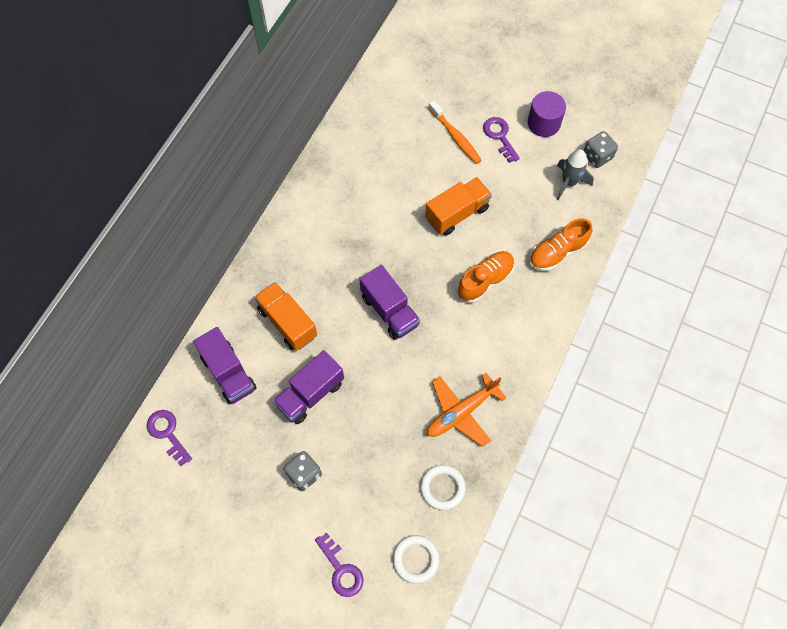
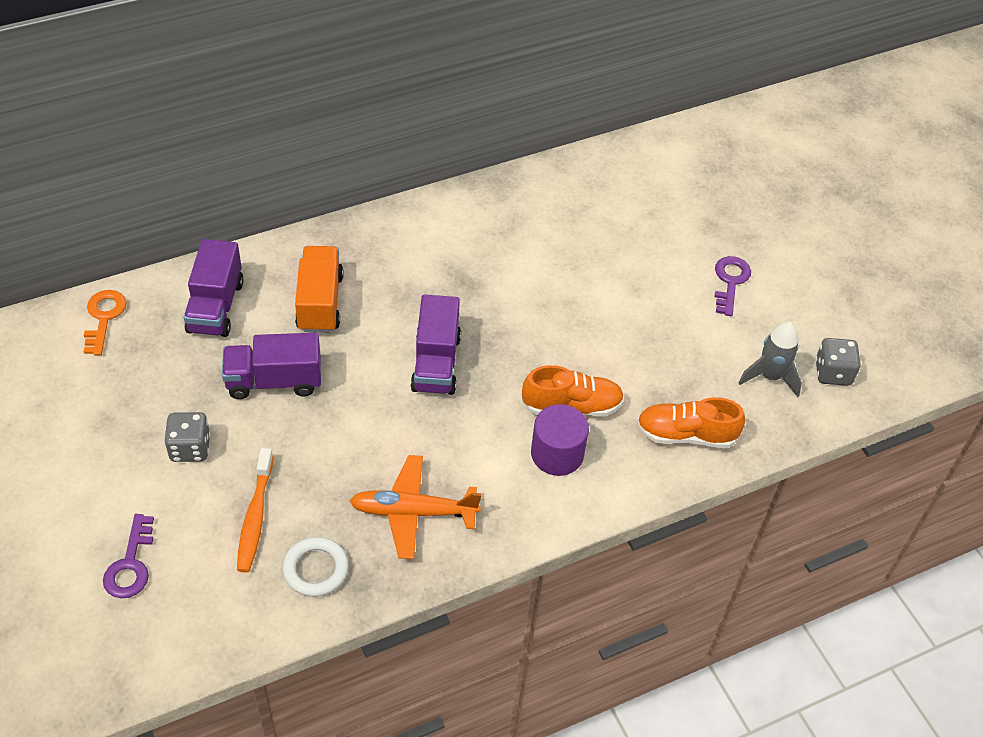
camera: 35 degrees right, 15 degrees down
(167, 433) = (104, 318): purple key -> orange key
(415, 559) = (214, 616): white ring -> none
(455, 137) = (677, 252): orange toothbrush -> orange toothbrush (255, 517)
(457, 213) = (605, 323): orange truck -> none
(543, 123) = (797, 301): purple cylinder -> purple cylinder (557, 454)

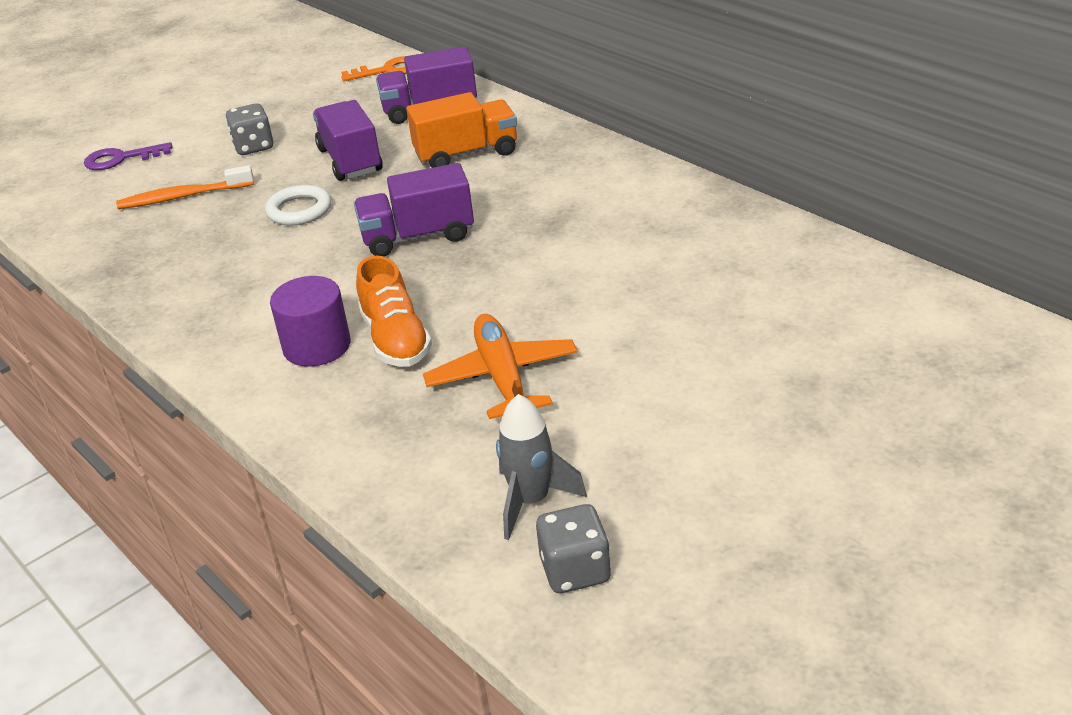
camera: 80 degrees right, 15 degrees down
(316, 569) = (127, 242): white ring -> white ring (299, 210)
(413, 512) = (207, 275): orange plane -> orange plane (502, 377)
(686, 435) = (385, 441): orange shoe -> none
(730, 282) = (700, 424): purple key -> none

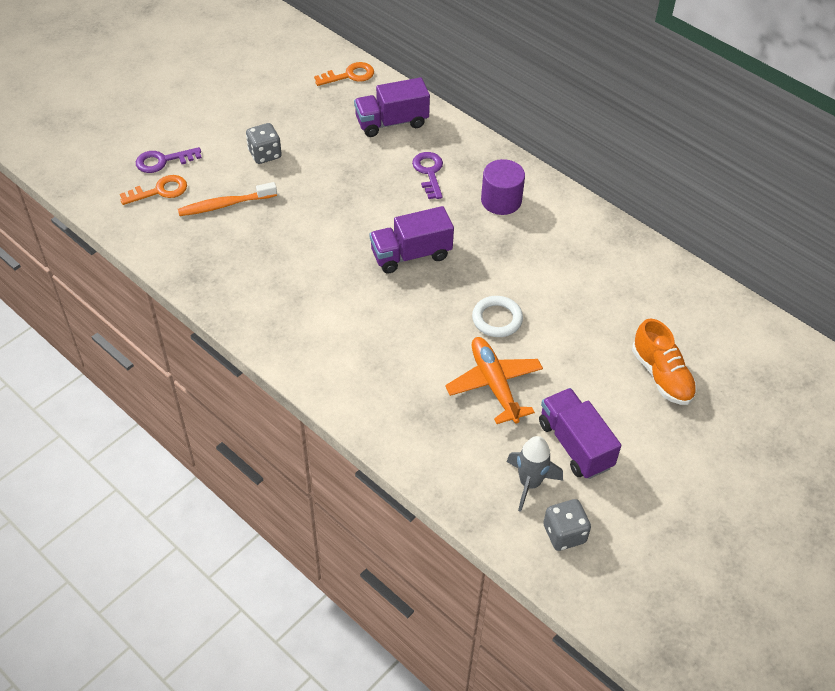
camera: 10 degrees left, 15 degrees up
(104, 187) = (159, 191): none -> orange key
(299, 210) = (317, 223): white ring -> white ring (497, 319)
(317, 346) = (363, 354): purple cylinder -> purple cylinder (501, 200)
(350, 160) = (343, 174): purple truck -> purple truck (575, 445)
(396, 339) = (416, 349): orange shoe -> orange shoe (661, 375)
(466, 154) = (429, 172): orange truck -> purple key

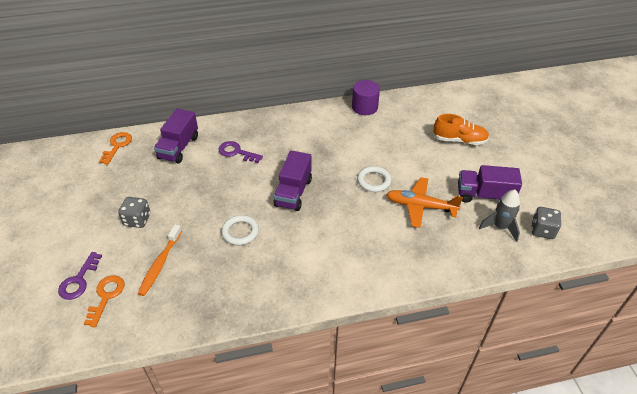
camera: 55 degrees left, 5 degrees down
(315, 241) = (240, 232): none -> white ring
(501, 200) = (288, 135): purple cylinder -> purple cylinder (364, 107)

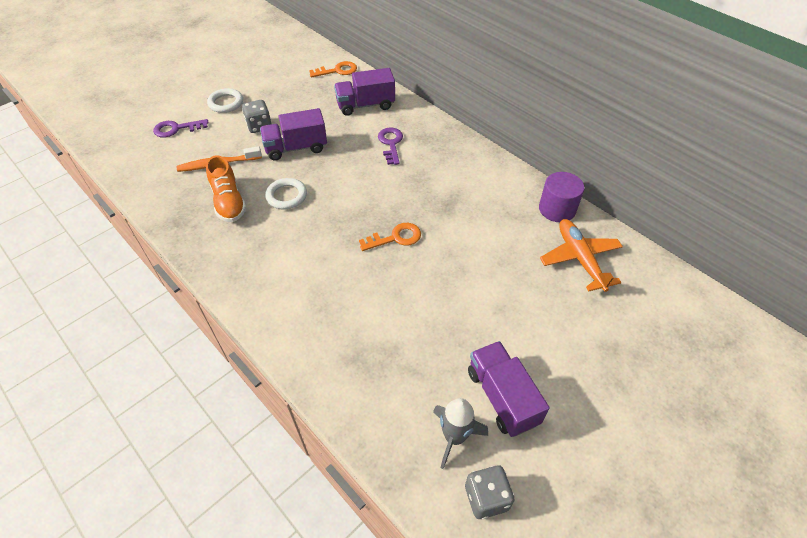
camera: 60 degrees right, 5 degrees up
(106, 297) = (167, 151): orange key -> orange key (395, 238)
(293, 192) = (366, 209): purple truck -> purple truck (296, 148)
(374, 181) = (436, 269): white ring -> white ring (226, 103)
(420, 206) = (428, 331): orange plane -> orange plane (579, 259)
(459, 140) = (587, 329): orange shoe -> orange shoe (229, 202)

